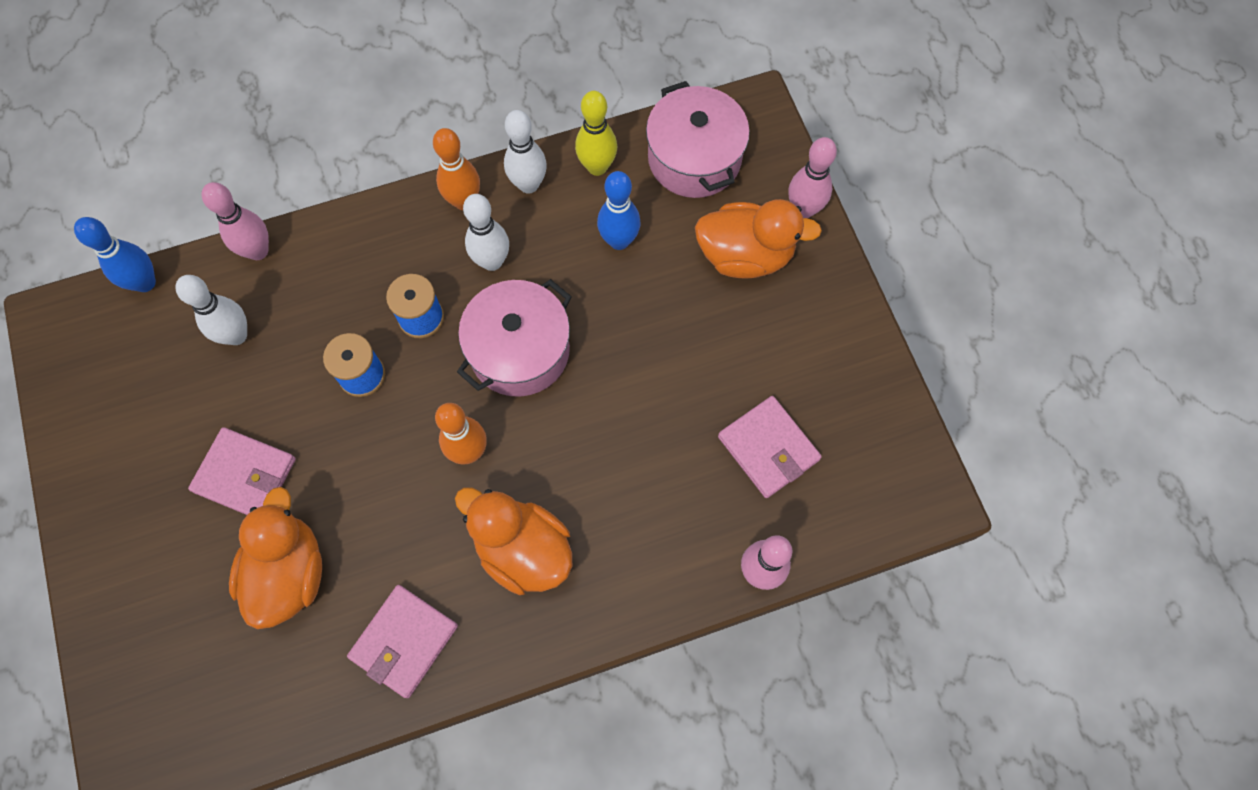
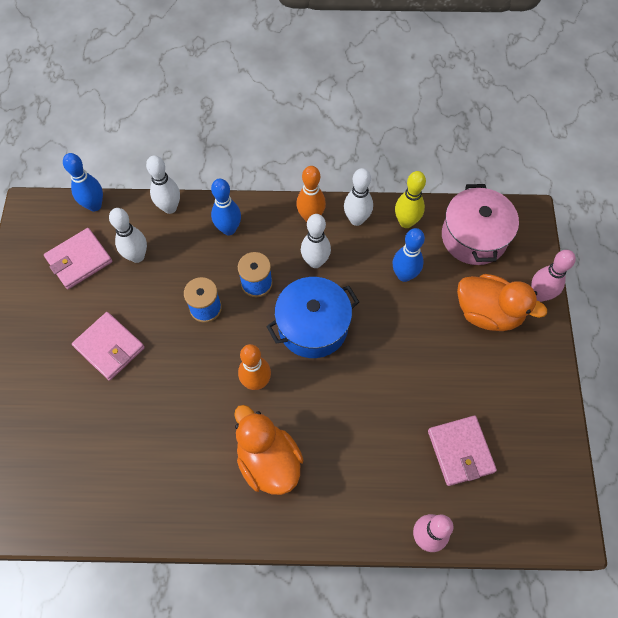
camera: 20 degrees right, 5 degrees down
(258, 251) = (170, 207): pink bowling pin -> white bowling pin
(289, 573) = (113, 420): orange duck -> none
(354, 254) = (229, 229): none -> blue bowling pin
(404, 641) = (169, 494): pink wallet -> pink wallet (79, 260)
(519, 350) = (313, 326): pink pot -> blue pot

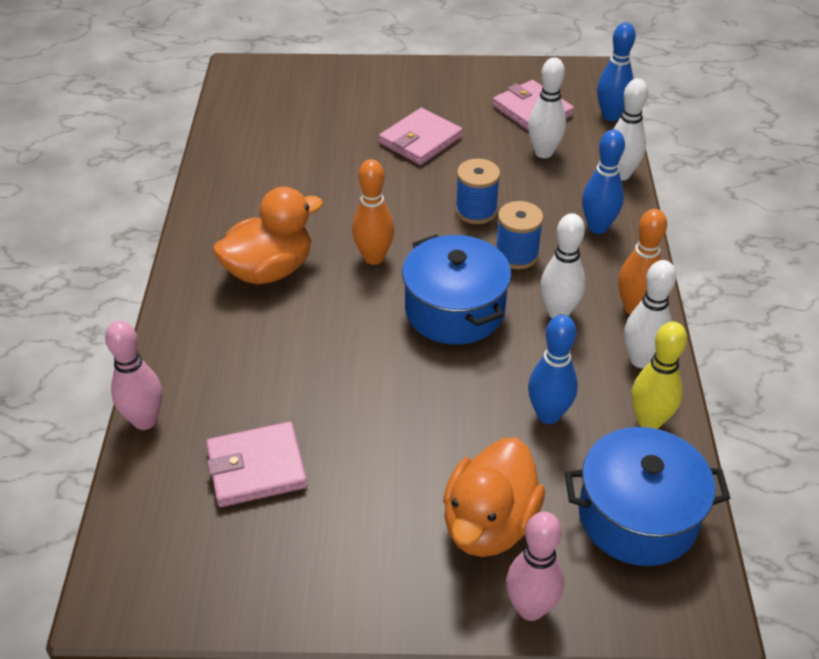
camera: 90 degrees right, 20 degrees down
(474, 237) = (637, 516): pink pot -> blue pot

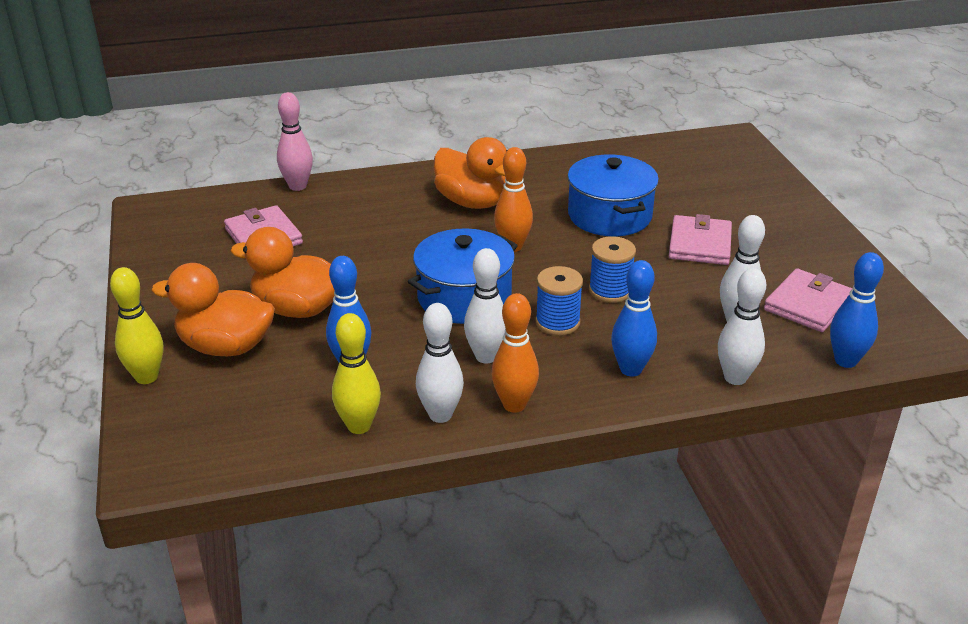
camera: 75 degrees right, 10 degrees down
(420, 140) = (700, 244): pink wallet -> pink wallet turned 75 degrees clockwise
(432, 450) = (297, 309): none -> orange duck
(530, 608) = (146, 377): pink bowling pin -> yellow bowling pin
(637, 516) = (245, 427): blue pot -> blue pot (609, 215)

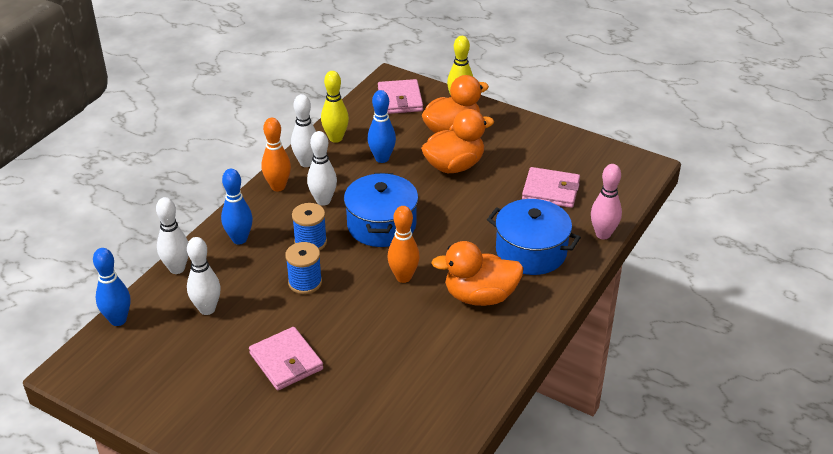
camera: 135 degrees right, 5 degrees up
(609, 215) = (376, 347): blue pot -> blue pot (531, 252)
(808, 304) = (169, 352): pink wallet -> pink wallet (400, 100)

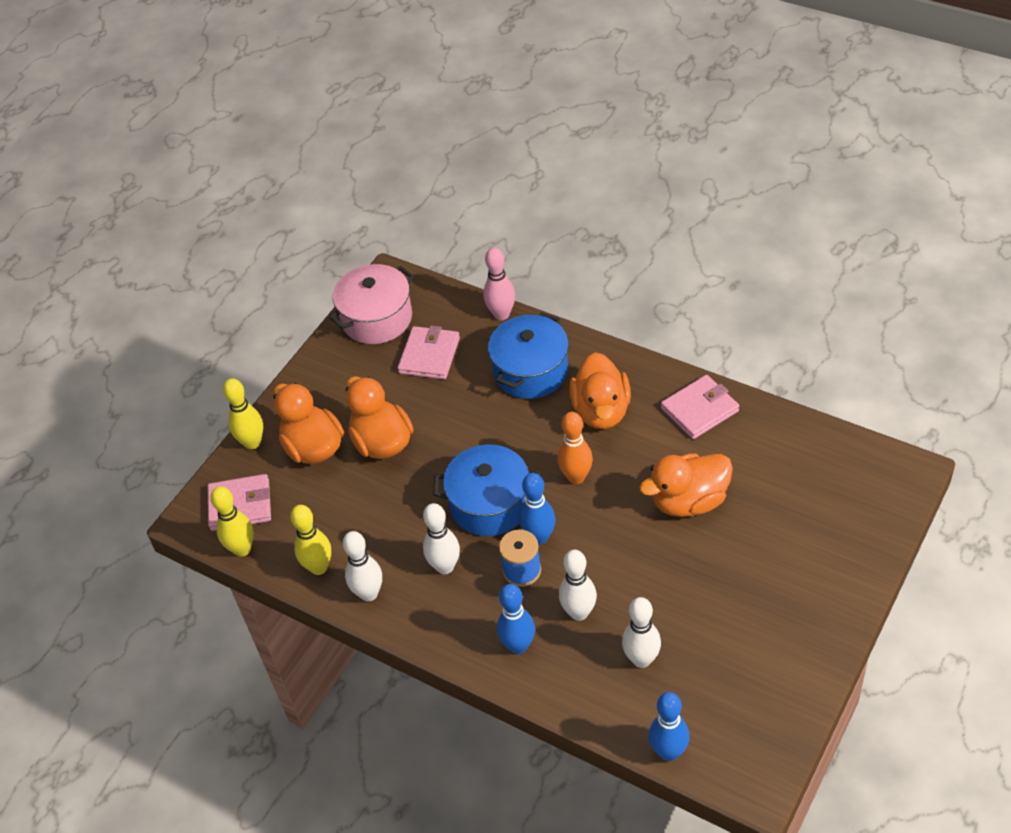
camera: 85 degrees left, 10 degrees up
(177, 268) = (574, 705): white bowling pin -> white bowling pin (579, 612)
(278, 187) = (417, 619): orange bowling pin -> none
(286, 361) = (713, 570): pink wallet -> pink wallet (700, 410)
(305, 282) = (591, 568): blue spool -> none
(359, 103) = (242, 549): none -> yellow bowling pin
(366, 350) = (689, 501): none -> orange duck
(382, 158) = (364, 514): blue bowling pin -> blue bowling pin (539, 537)
(595, 160) = (377, 318): none -> pink pot

